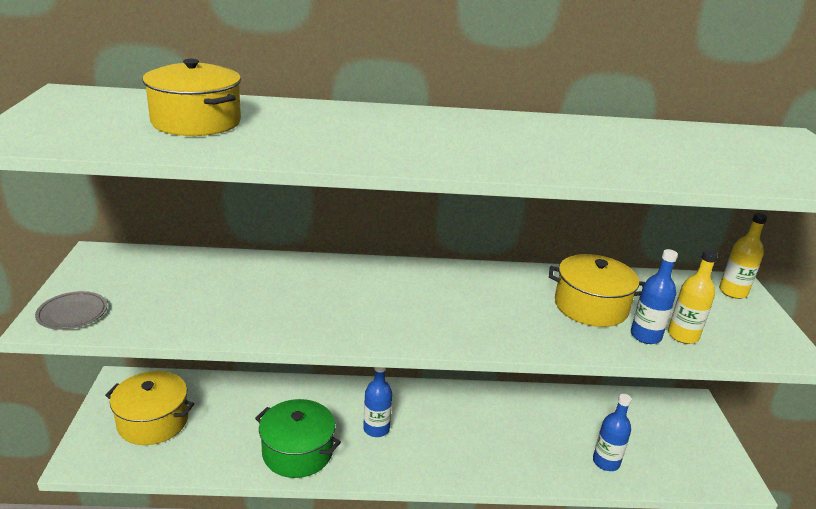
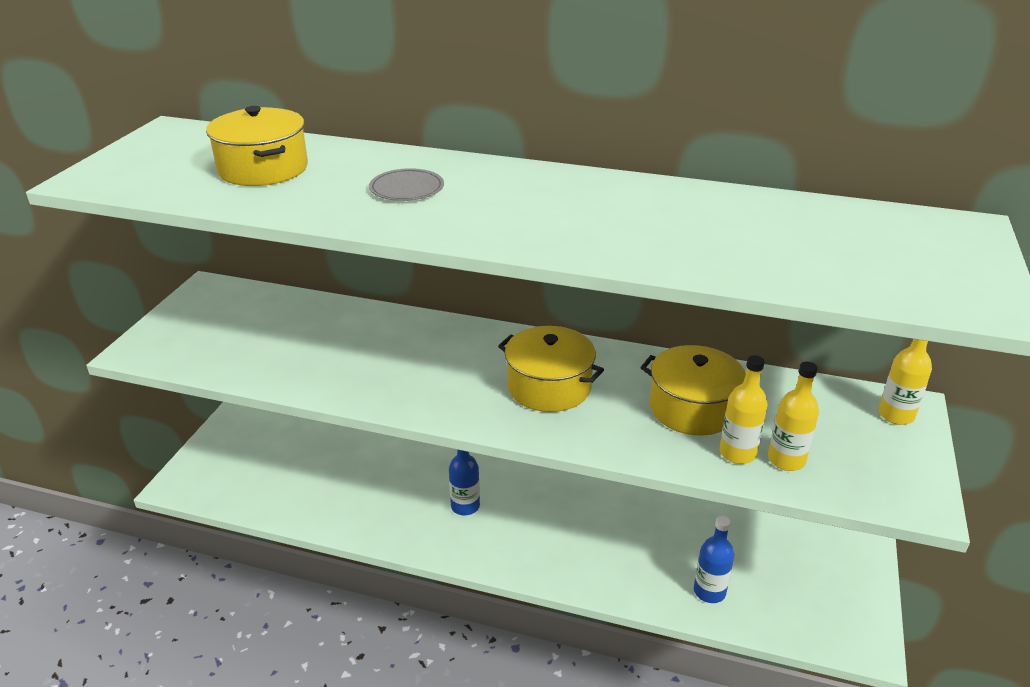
camera: 20 degrees right, 5 degrees up
(72, 313) = (159, 345): grey plate -> grey plate (407, 189)
(153, 421) = (252, 459): yellow pot -> yellow pot (549, 387)
(297, 452) = (375, 515): green pot -> none
(645, 336) = (737, 453): blue bottle -> yellow bottle

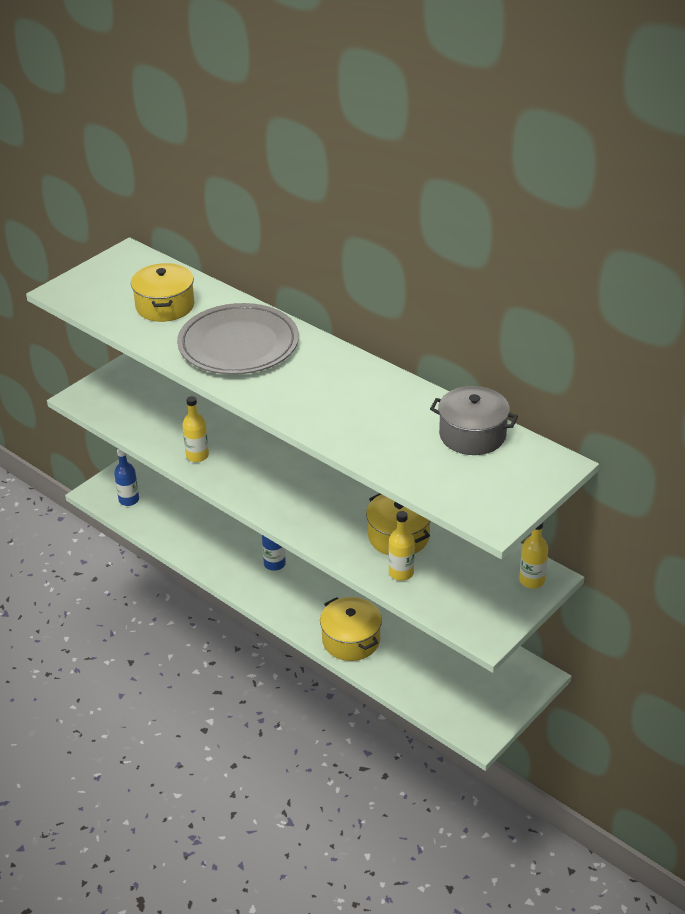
camera: 25 degrees right, 5 degrees up
(407, 189) = (238, 345): grey plate -> grey plate, size x2.46
(549, 387) = (317, 495): yellow pot -> yellow pot (351, 640)
(709, 591) = (401, 670): blue bottle -> blue bottle (129, 500)
(786, 460) = (428, 586): yellow bottle -> yellow bottle (197, 456)
(824, 219) = (472, 435): none -> grey pot

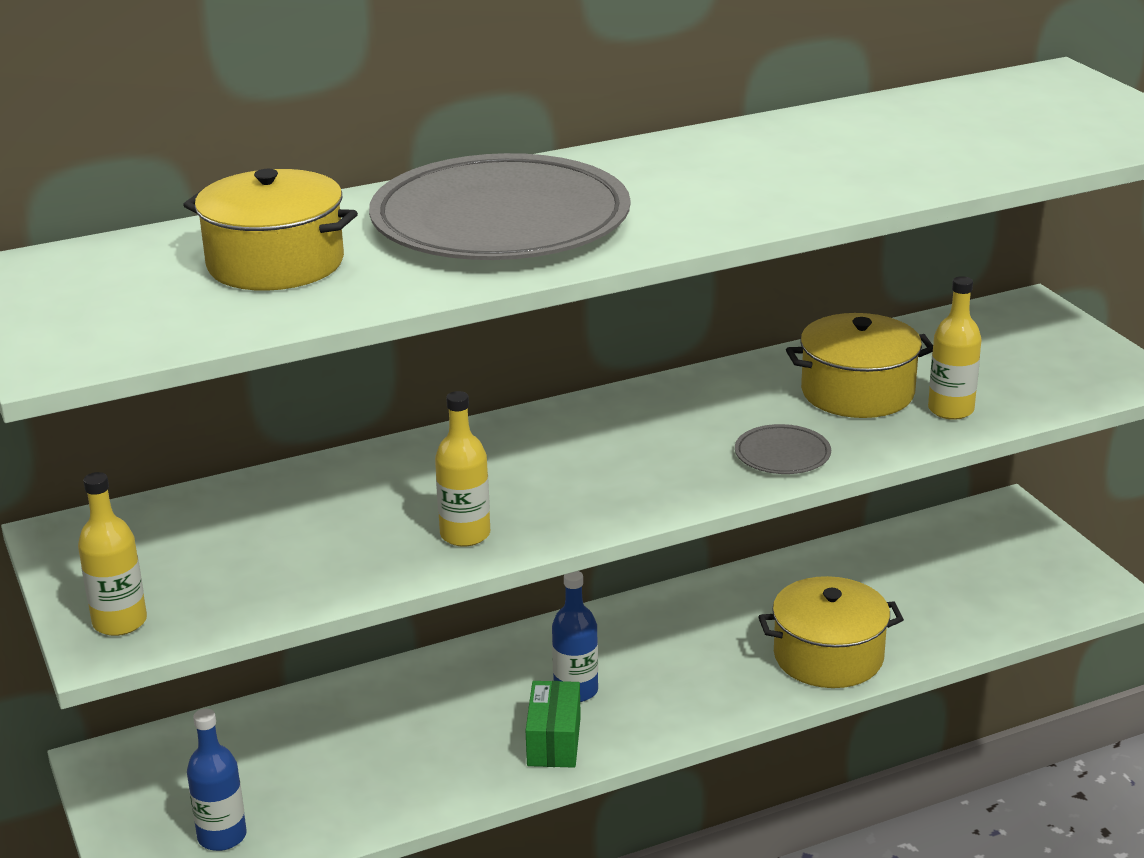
camera: 65 degrees left, 10 degrees down
(235, 569) = (554, 741): none -> green box
(319, 527) = (782, 454): none -> grey plate
(472, 435) = (942, 108): grey pot -> none
(532, 580) = (1029, 318): yellow bottle -> yellow bottle (120, 622)

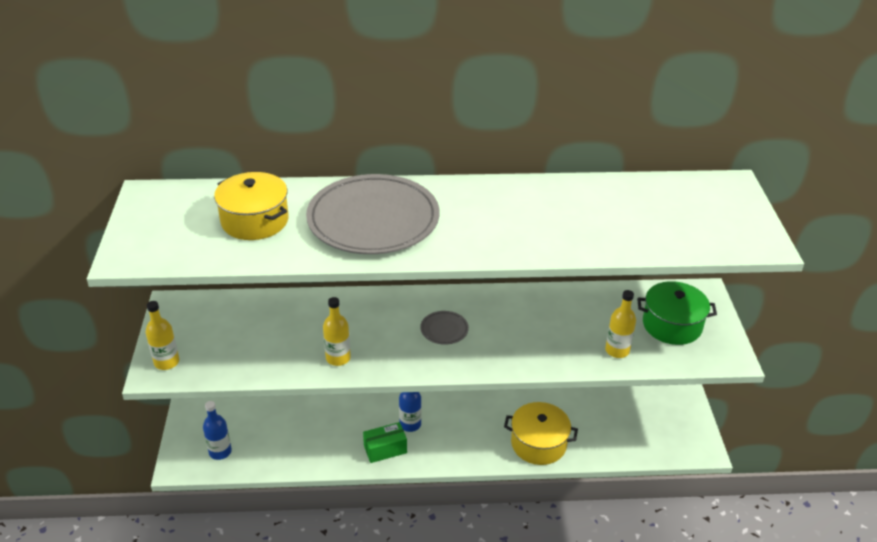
camera: 20 degrees right, 10 degrees up
(554, 741) = (385, 449): green box -> green box turned 45 degrees clockwise
(782, 454) = (514, 354): grey plate -> grey plate (444, 329)
(857, 392) = (577, 325): yellow pot -> none
(1012, 357) = (672, 325): none -> green pot

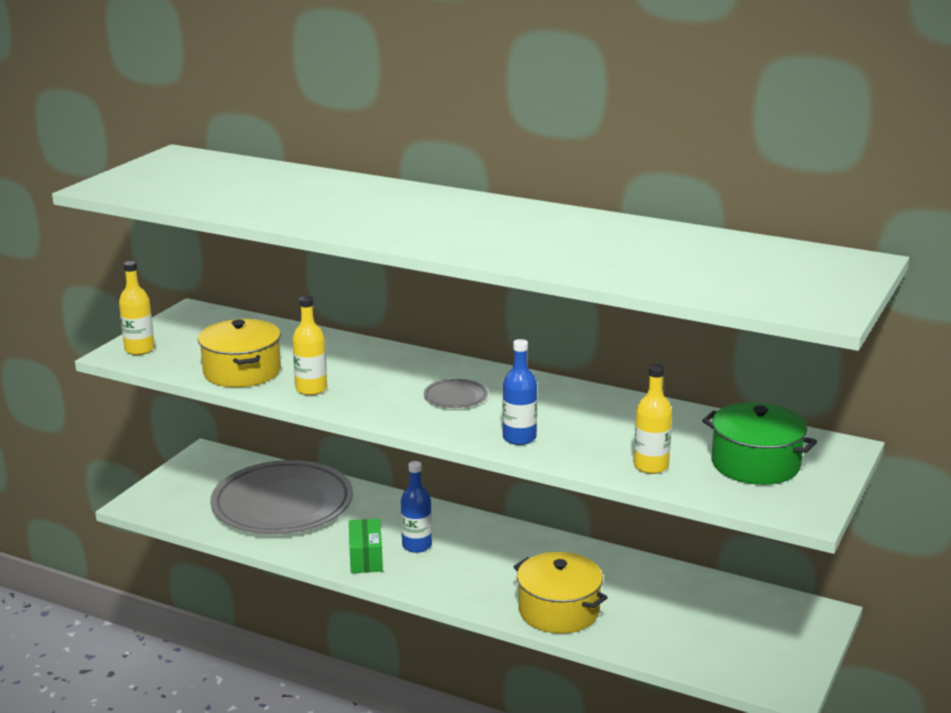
camera: 30 degrees right, 15 degrees down
(220, 452) = (188, 505): blue bottle -> blue bottle (519, 438)
(255, 221) = (252, 188): yellow pot -> yellow pot (242, 372)
(373, 219) = (372, 208): grey plate -> grey plate (282, 504)
(385, 449) = (366, 558): green box -> green box turned 75 degrees clockwise

